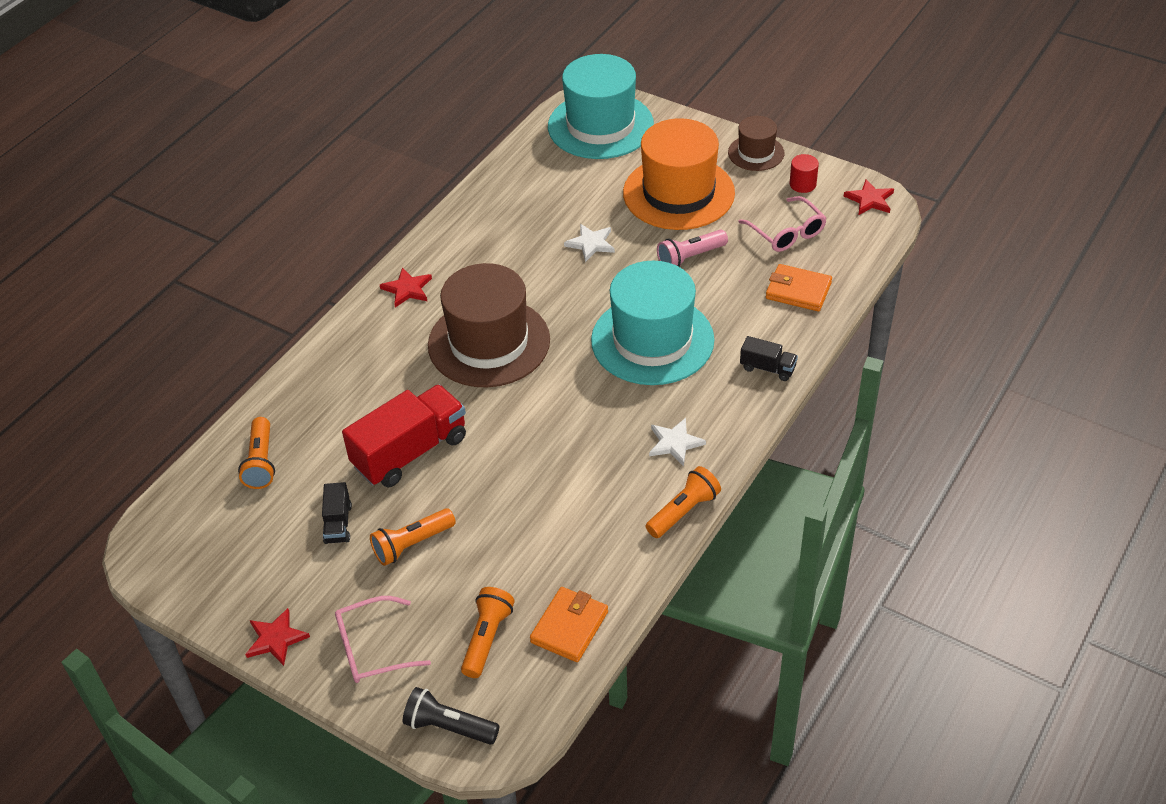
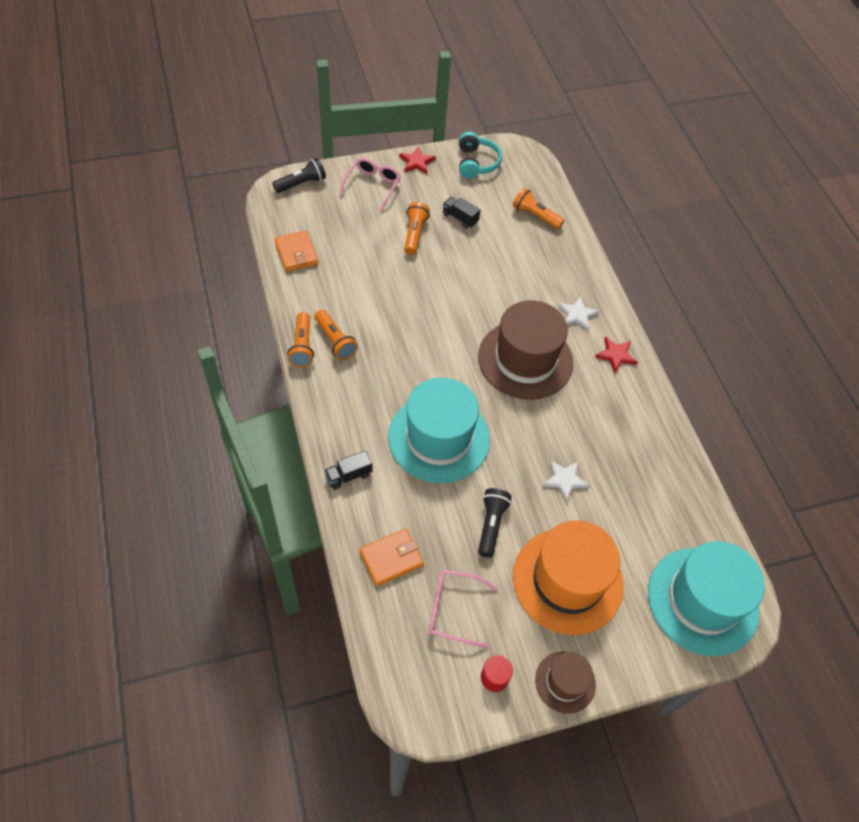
camera: 125 degrees right, 10 degrees up
(214, 578) = (476, 163): none -> turquoise headphones
(410, 452) = (477, 271): red truck -> none
(487, 638) = (328, 223): orange flashlight -> orange flashlight (335, 341)
(675, 443) = (349, 381): white star -> white star (577, 315)
(690, 257) = (491, 525): pink flashlight -> black flashlight
(870, 200) = (428, 709): red star -> none

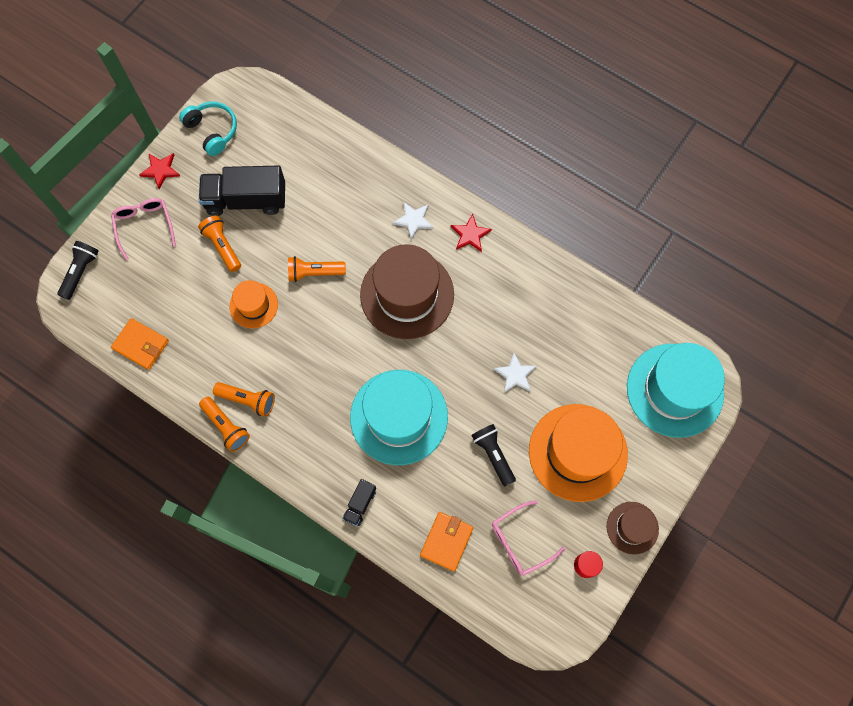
camera: 35 degrees left, 15 degrees up
(400, 285) = (253, 305): none -> orange hat
(460, 218) = (246, 200): black truck -> black truck, size x2.09
(535, 216) = (306, 148): orange flashlight -> orange flashlight (314, 272)

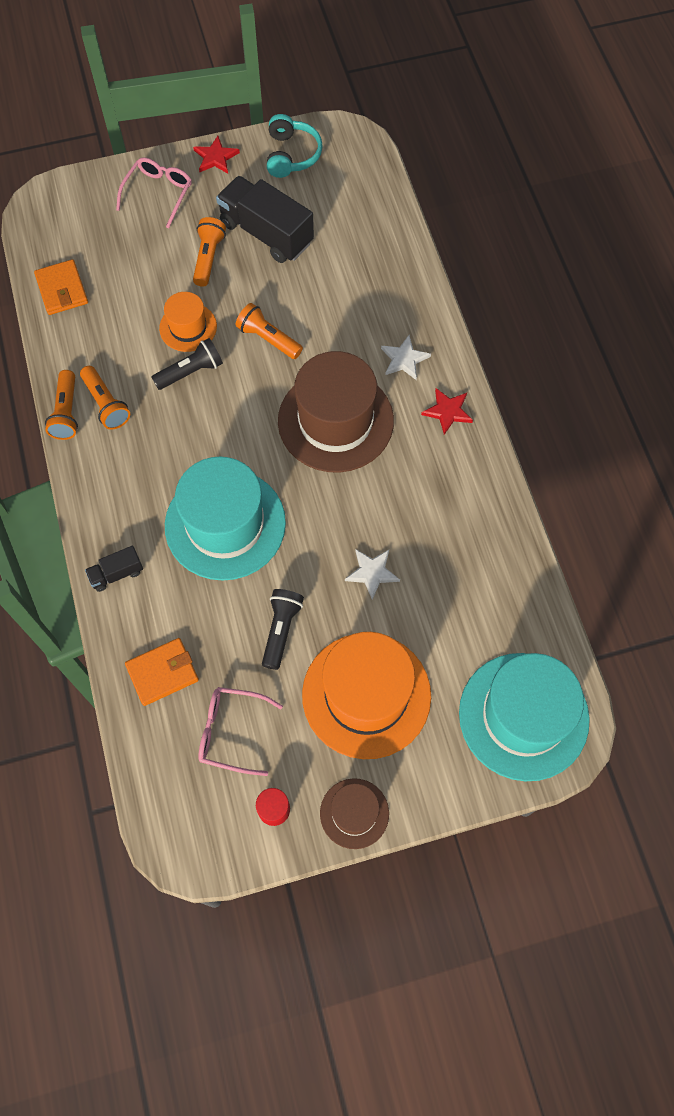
camera: 40 degrees right, 5 degrees down
(80, 272) = (70, 194): black flashlight -> black flashlight (191, 372)

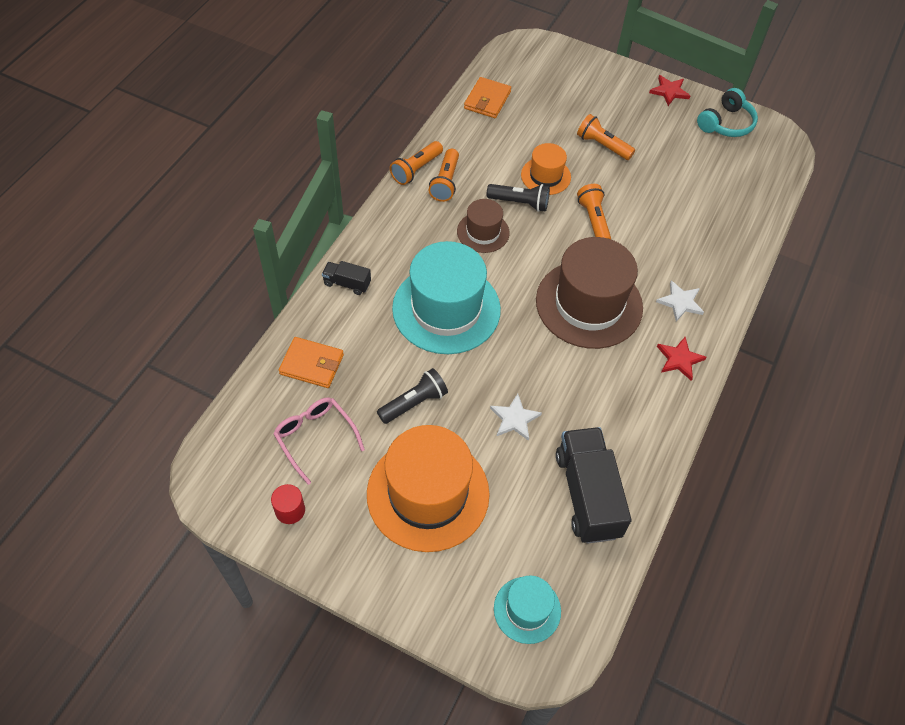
camera: 40 degrees right, 10 degrees down
(158, 193) = (608, 87): pink glasses -> none
(208, 258) = (602, 145): orange flashlight -> orange flashlight turned 105 degrees counterclockwise
(266, 233) = (658, 158): black truck -> black truck (587, 494)
(354, 813) = (338, 562): brown hat -> brown hat (483, 232)
(523, 716) = (527, 610): turquoise hat -> turquoise hat, size x0.52

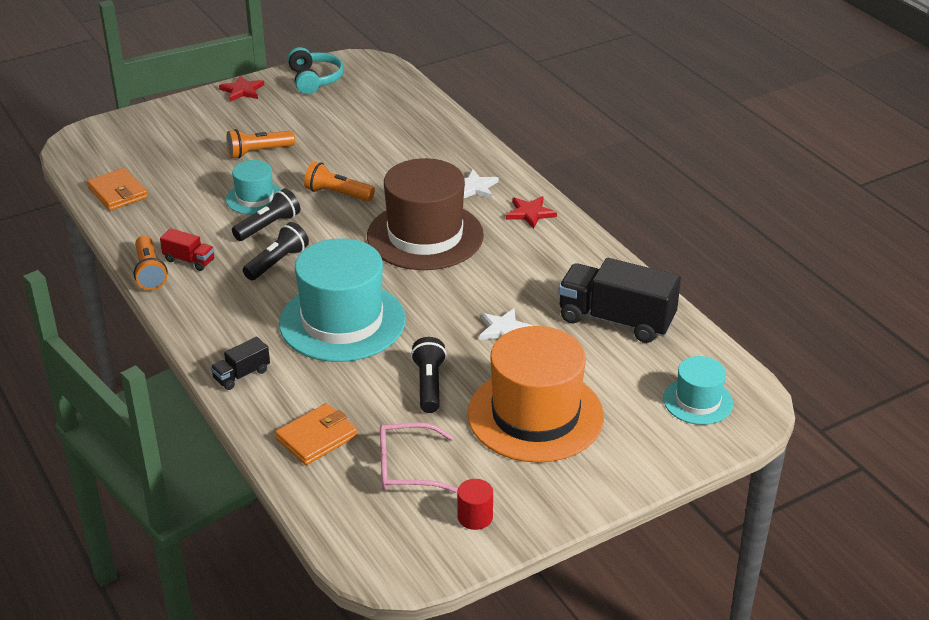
camera: 55 degrees left, 20 degrees down
(445, 182) = (189, 260): orange flashlight -> red truck
(483, 232) = (277, 262): brown hat -> black flashlight
(545, 176) = (255, 198): orange hat -> turquoise hat

